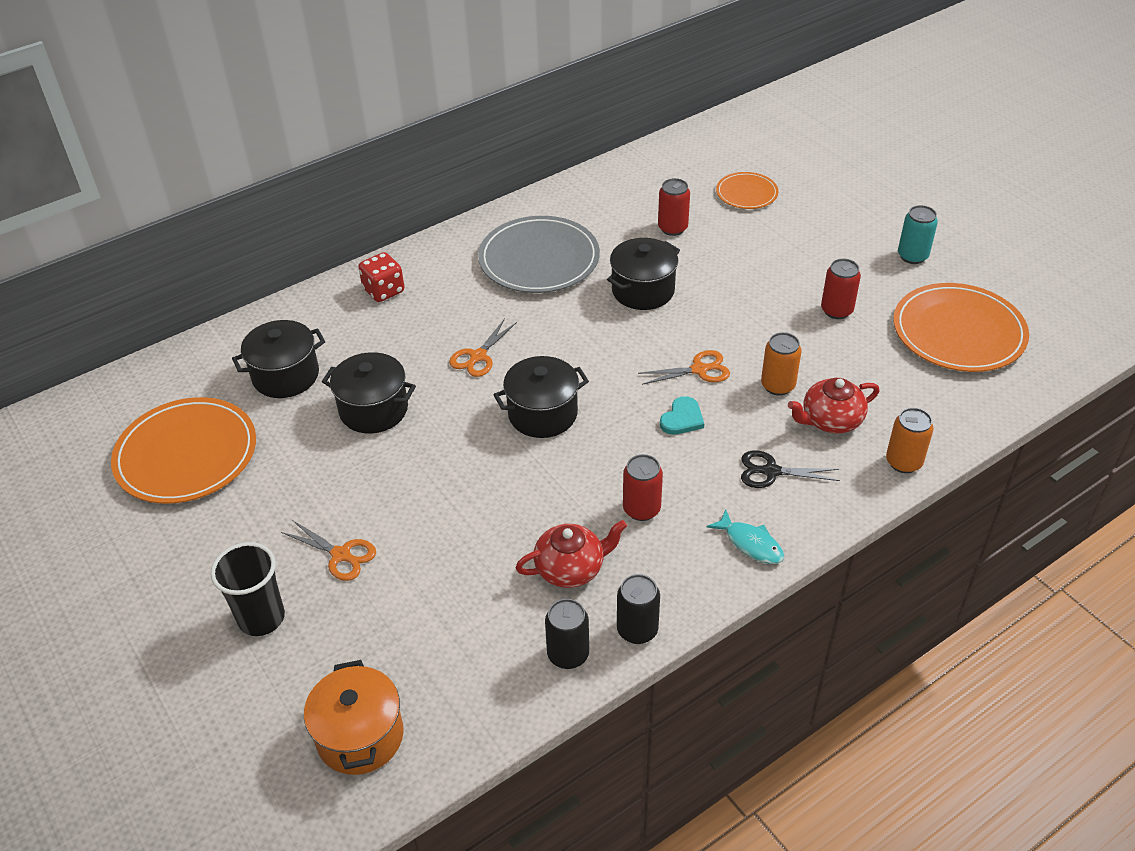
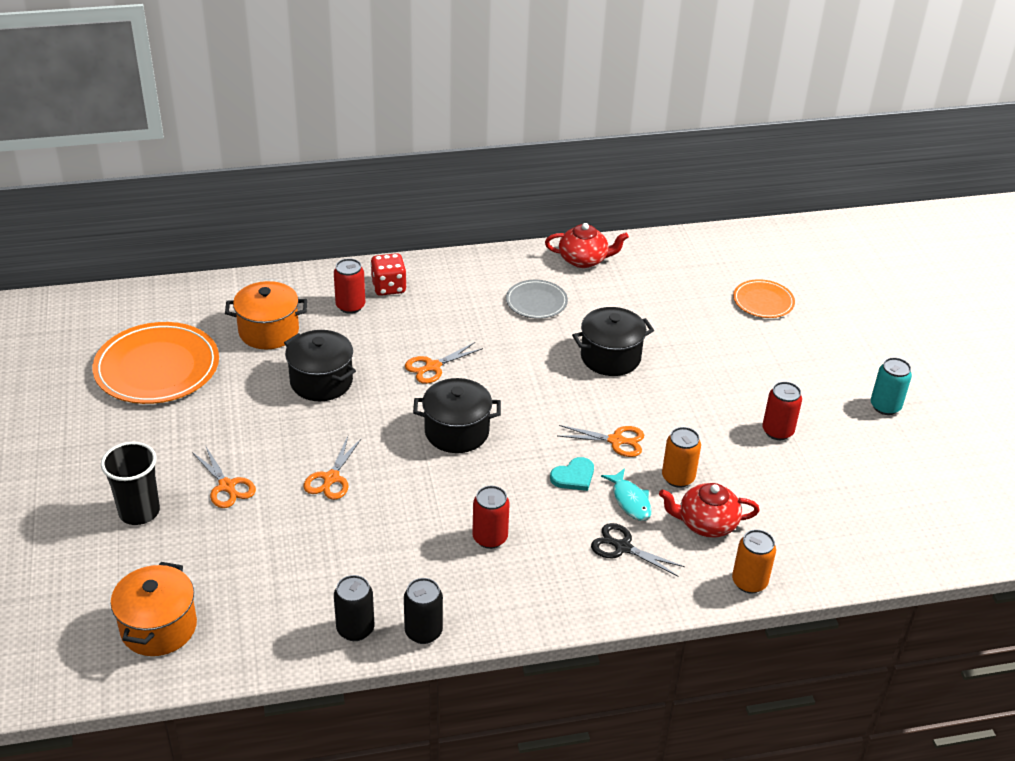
camera: 20 degrees right, 5 degrees down
(286, 376) = (269, 331): black pot -> orange pot
(446, 507) = (331, 479): none -> orange scissors
(539, 259) = (536, 302): grey plate -> grey plate, size x0.54
(571, 568) = (401, 563): red teapot -> red teapot (584, 260)
(672, 228) = (673, 311): red can -> red can (350, 306)
(750, 543) = (564, 599): turquoise fish -> turquoise fish (630, 501)
(958, 332) = (882, 488): orange plate -> none

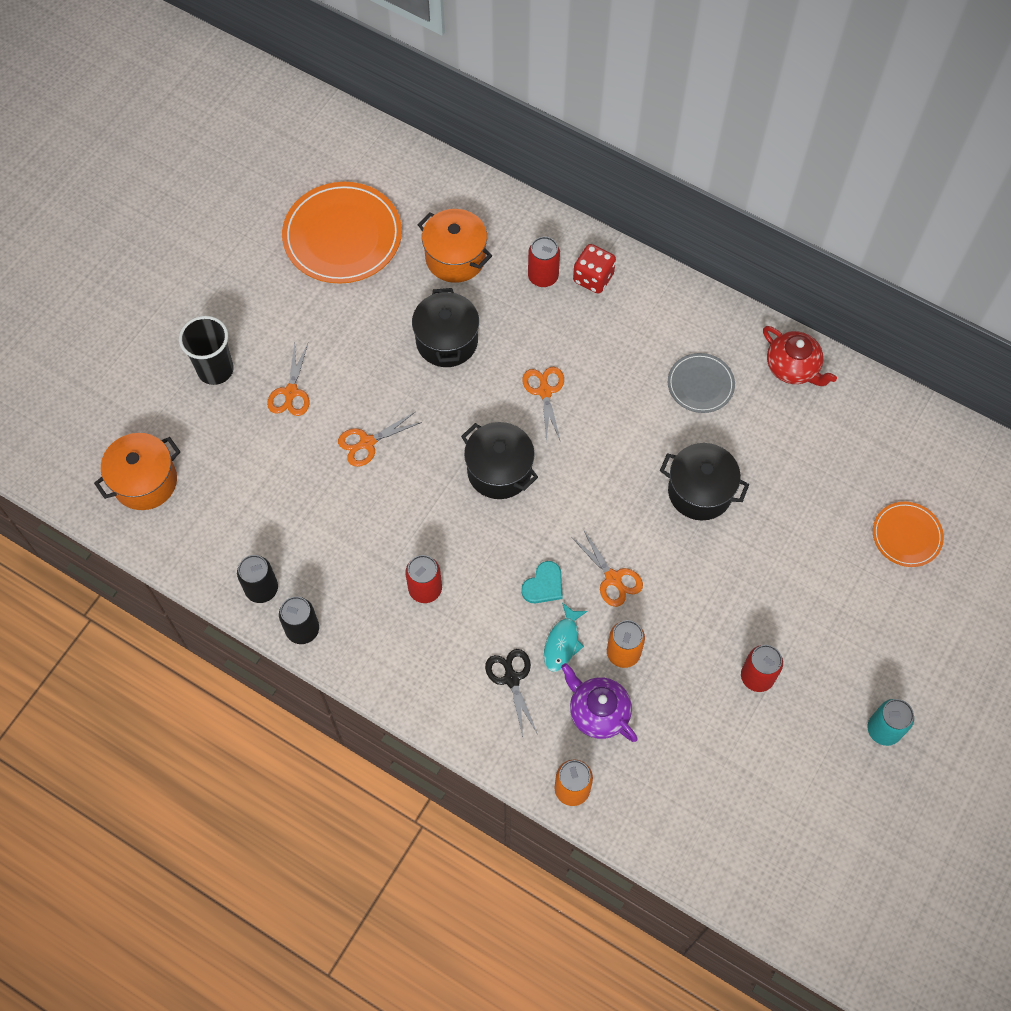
camera: 45 degrees right, 25 degrees up
(432, 367) = (544, 391): orange scissors -> orange scissors turned 75 degrees clockwise
(574, 476) = (544, 585): turquoise heart -> turquoise heart turned 60 degrees counterclockwise
(706, 523) = (598, 711): red teapot -> purple teapot

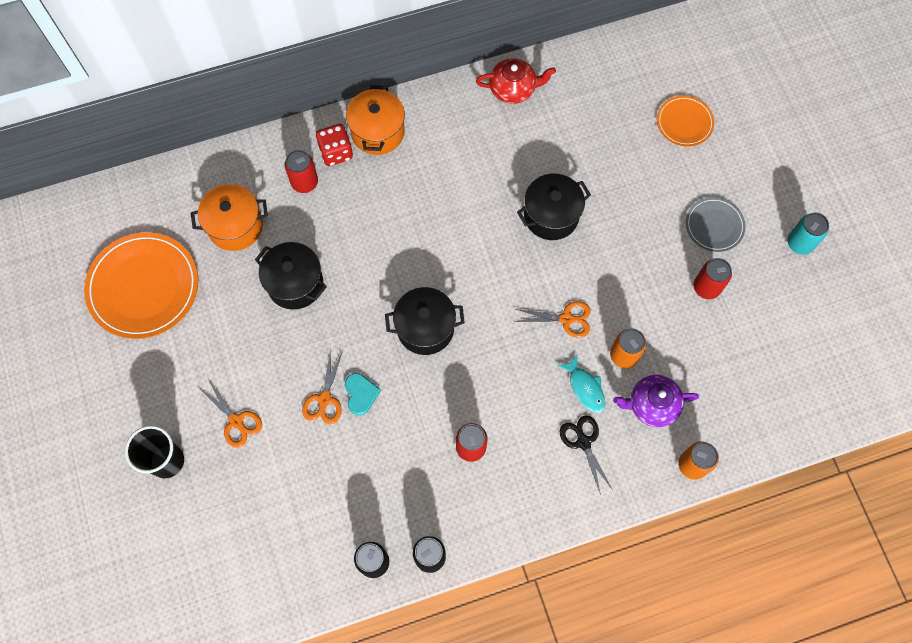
camera: 50 degrees left, 5 degrees up
(145, 481) = (212, 583): orange pot -> orange pot (377, 132)
(511, 678) = (583, 441): black scissors -> black scissors turned 45 degrees clockwise
(544, 391) = (392, 251): orange scissors -> none
(544, 585) = (534, 366): turquoise heart -> turquoise heart (360, 394)
(700, 384) = (475, 152): grey plate -> grey plate (714, 226)

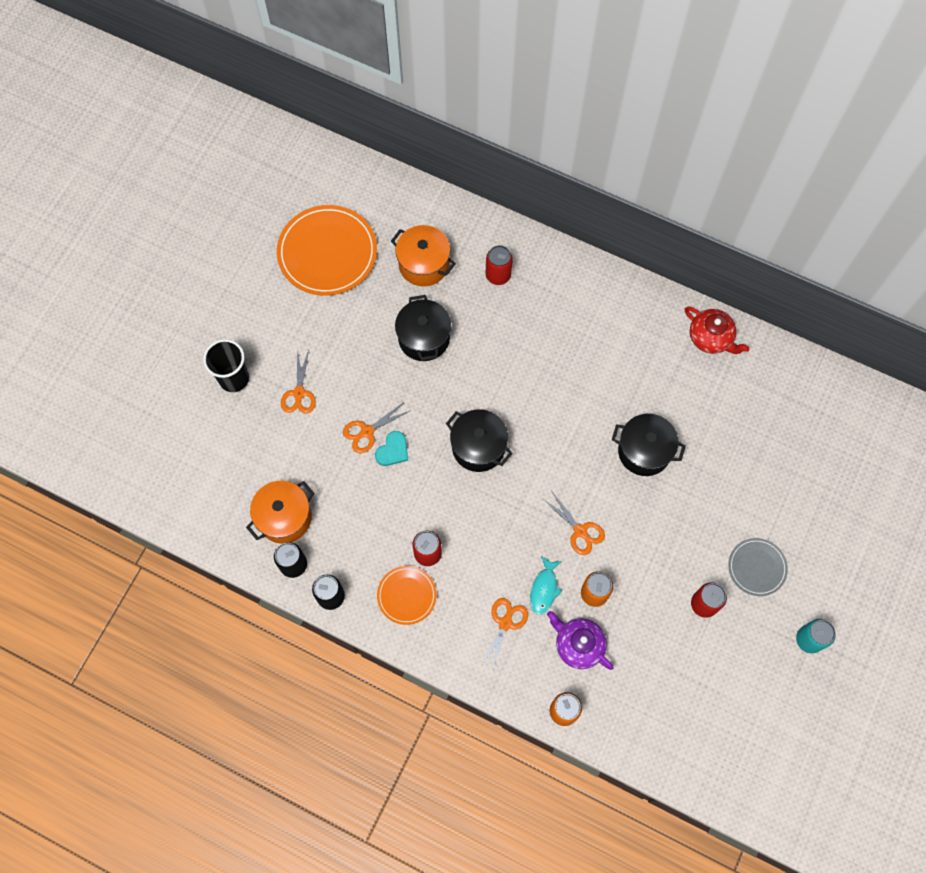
camera: 45 degrees right, 0 degrees up
(336, 152) = (540, 273): red dice -> none
(377, 132) = (582, 284): orange pot -> orange pot (284, 517)
(583, 441) = (505, 622): black scissors -> orange scissors
(684, 122) = (814, 474): orange plate -> orange plate (406, 595)

